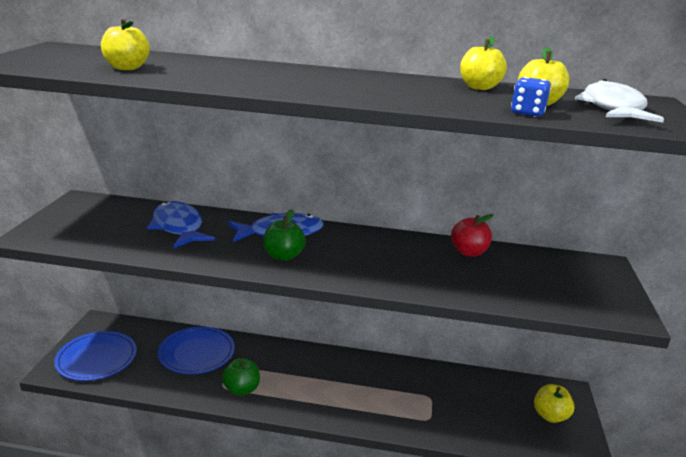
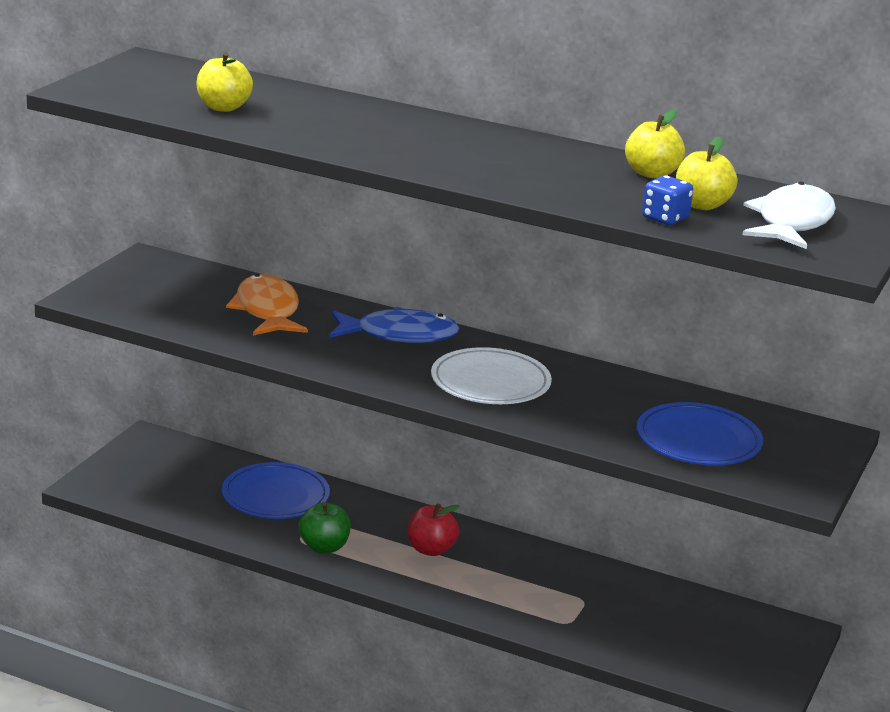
camera: 15 degrees right, 0 degrees up
(97, 359) = (141, 481): blue plate -> blue plate (698, 440)
(178, 227) = (267, 311): blue fish -> orange fish
(283, 256) = (389, 364): green apple -> none
(362, 260) = (490, 382): none -> white plate
(468, 252) = (646, 393): red apple -> red apple (431, 549)
(550, 416) = (748, 650): yellow apple -> none

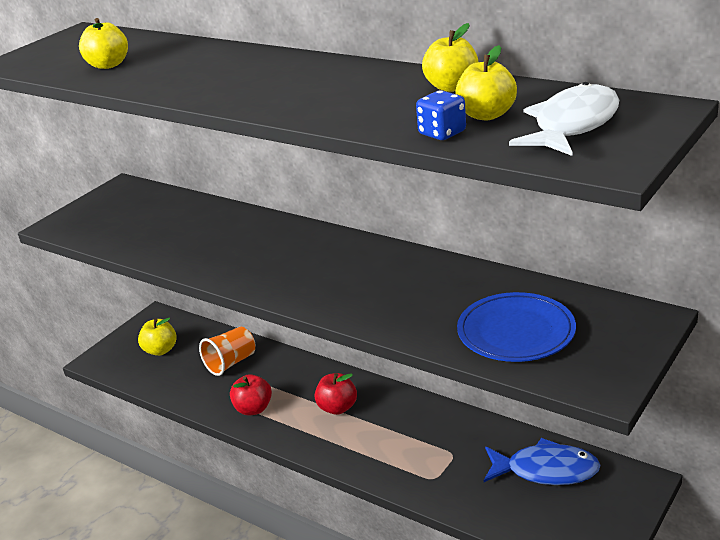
camera: 15 degrees right, 5 degrees up
(173, 478) = (160, 350): none -> yellow apple
(267, 311) = (189, 225): orange fish -> none
(275, 496) = (231, 363): blue plate -> orange cup
(324, 547) = (253, 409): green apple -> red apple
(399, 335) = (286, 240): blue fish -> blue fish (546, 470)
(490, 382) = (345, 281): white plate -> none

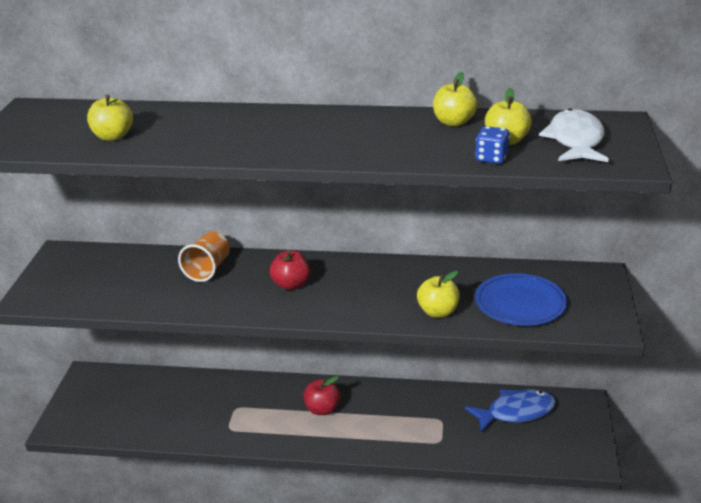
camera: 30 degrees left, 0 degrees up
(160, 350) = (117, 403): yellow apple -> yellow apple (438, 312)
(231, 363) = (197, 397): orange cup -> orange cup (207, 269)
(253, 409) = (249, 429): red apple -> red apple (291, 285)

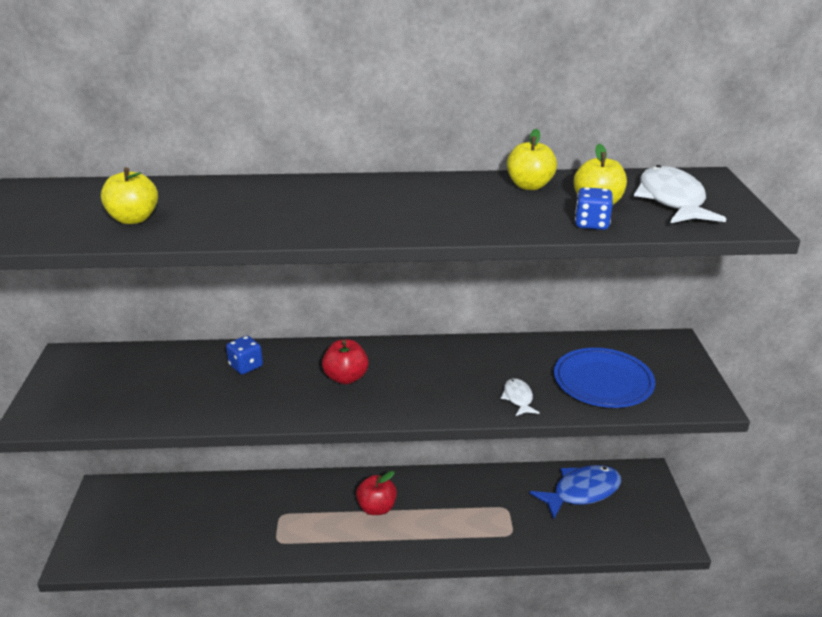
camera: 10 degrees left, 0 degrees up
(207, 269) = (246, 366): orange cup -> blue dice
(438, 312) = (518, 398): yellow apple -> white fish

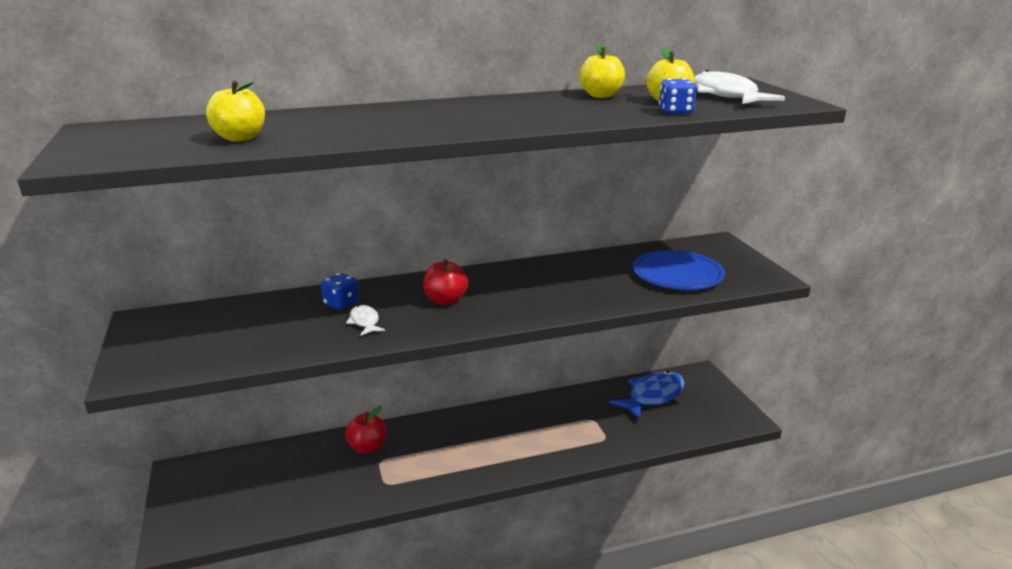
camera: 15 degrees left, 5 degrees down
(377, 508) = (472, 439): red apple -> red apple (367, 447)
(518, 398) = (612, 295): white fish -> white fish (364, 322)

